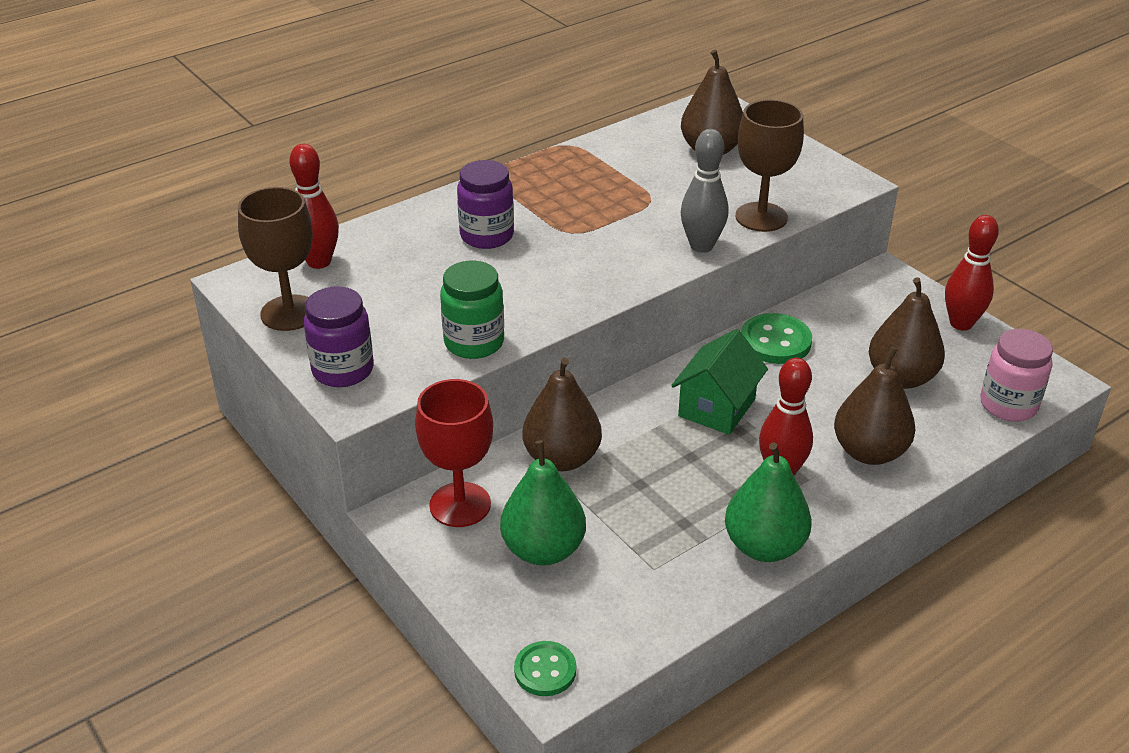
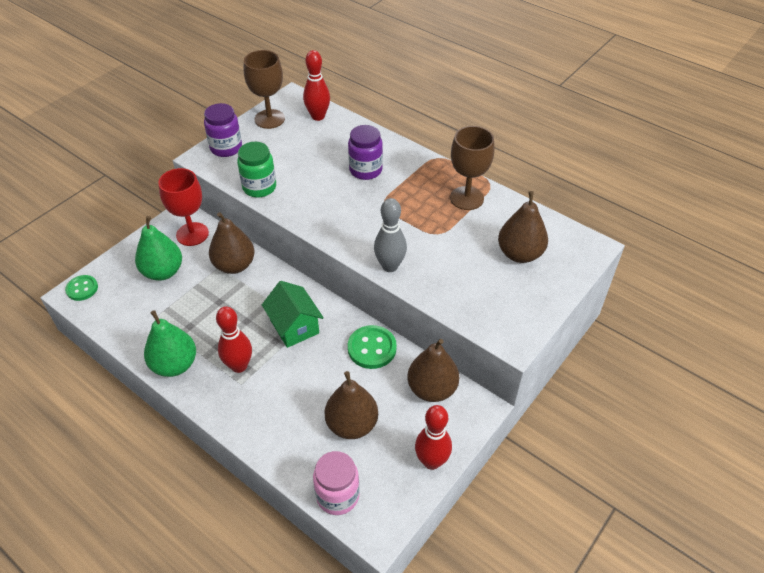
camera: 75 degrees right, 10 degrees up
(716, 407) = (294, 326): green house -> green house turned 45 degrees clockwise
(761, 217) = (438, 292): brown goblet -> brown goblet (466, 198)
(869, 452) = (267, 411): brown pear -> brown pear (432, 389)

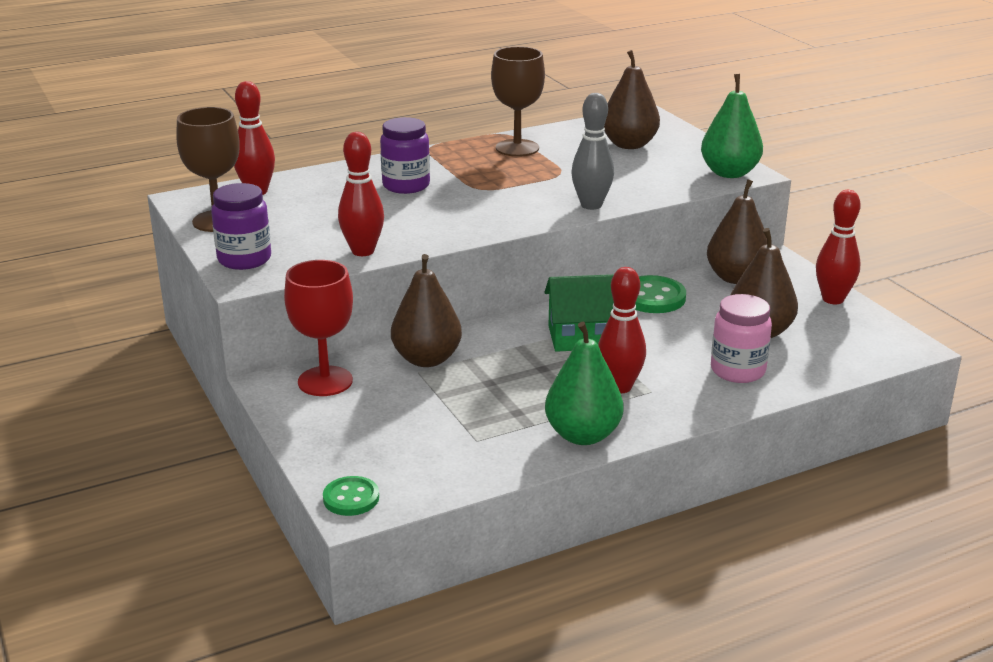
camera: 65 degrees left, 20 degrees down
(163, 272) = (384, 418): green pear -> green pear (729, 173)
(259, 187) = (363, 251): green jar -> red bowling pin
(337, 496) = (854, 359): pink jar -> pink jar (737, 371)

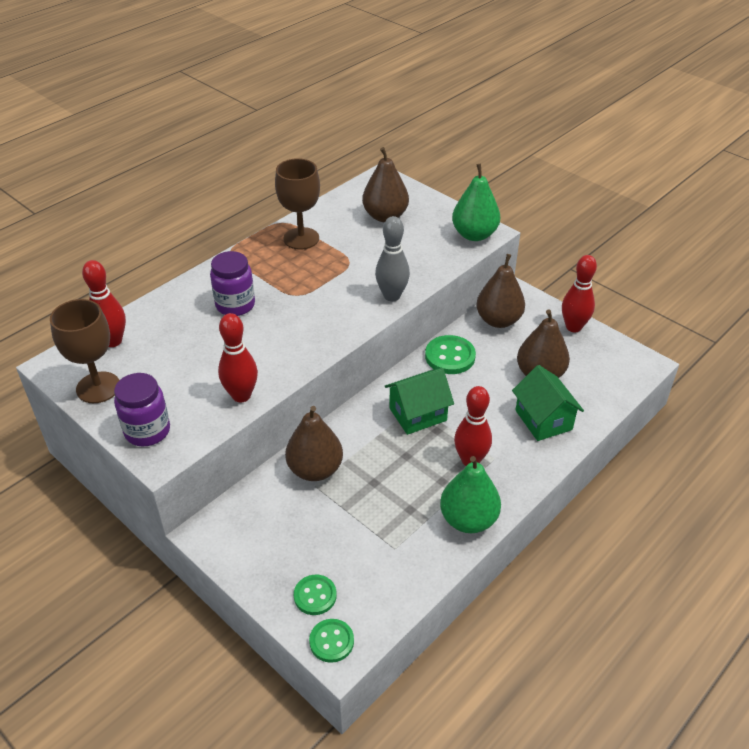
camera: 20 degrees left, 15 degrees up
(325, 381) = (248, 517): red goblet -> none
(357, 458) = (315, 596): none -> green button
(737, 371) = (543, 420): pink jar -> green house

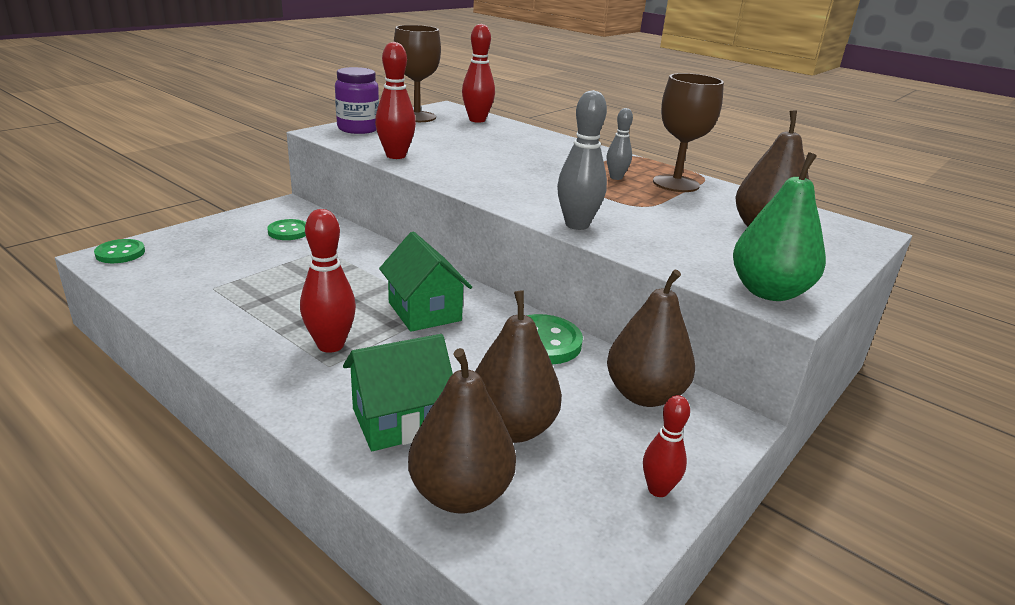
camera: 85 degrees right, 15 degrees down
(235, 305) = (537, 155): purple jar -> none
(290, 266) = (616, 177): none -> grey bowling pin
(315, 470) = (346, 250): brown pear -> brown pear (460, 494)
(315, 596) = (180, 247): green button -> green button (289, 231)
(468, 519) = (228, 336): green pear -> none
(573, 327) = (658, 489): red bowling pin -> red bowling pin, size x0.63

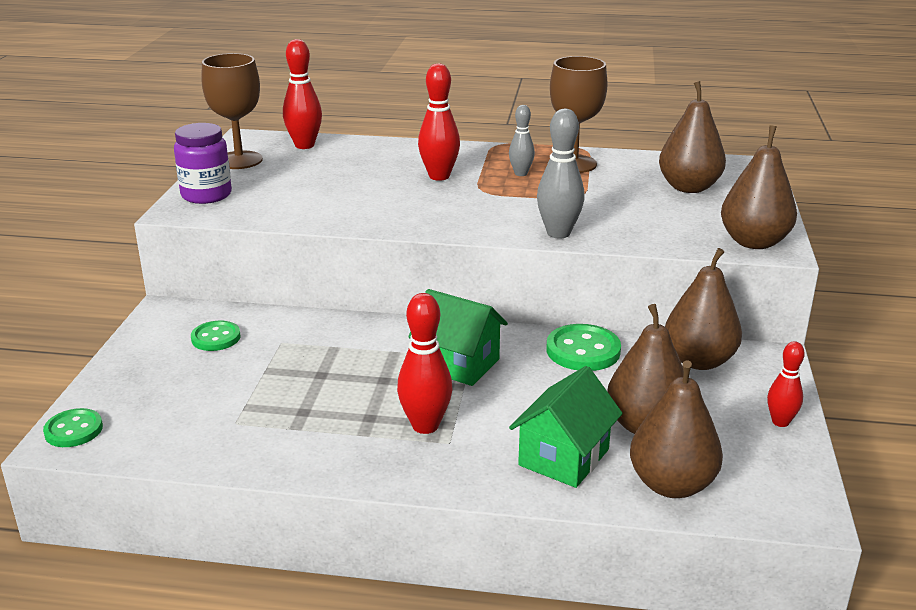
camera: 30 degrees left, 0 degrees up
(396, 156) = (299, 215): red bowling pin -> red bowling pin (439, 176)
(768, 292) = (754, 242): green pear -> brown pear

